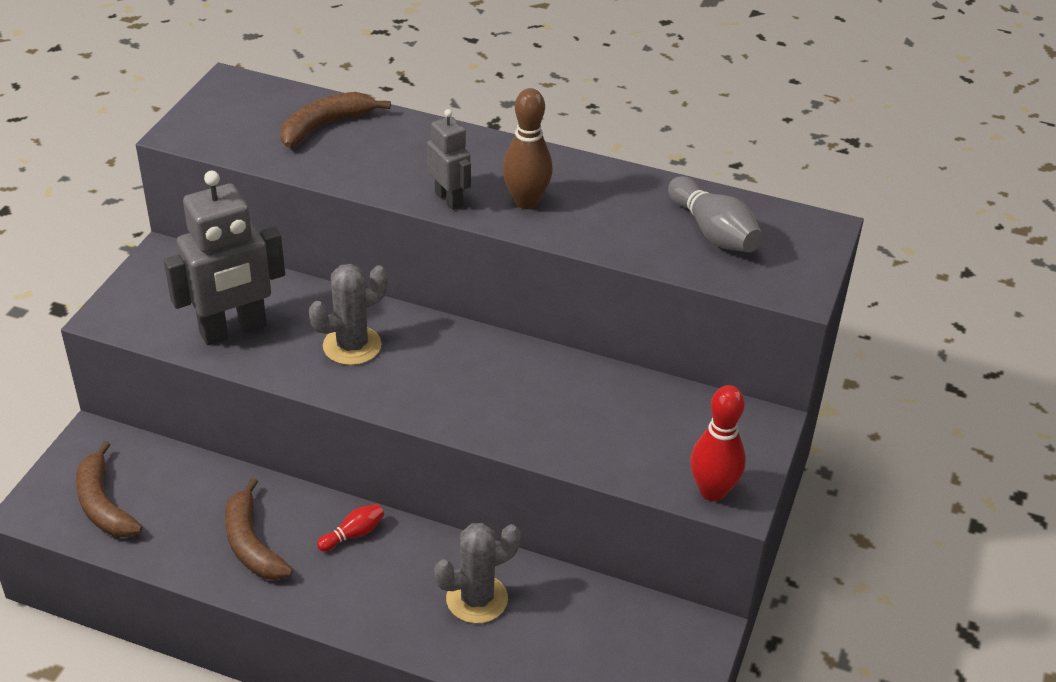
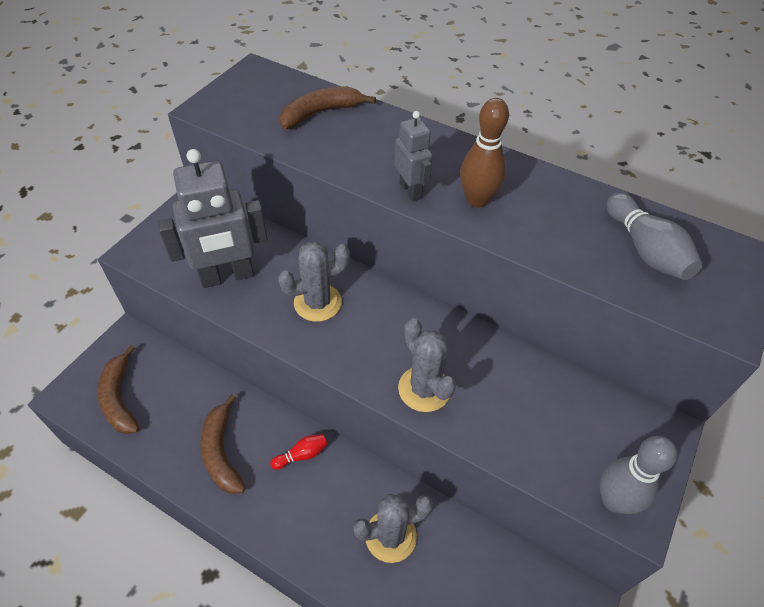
camera: 10 degrees right, 10 degrees up
(494, 416) = (424, 389): none -> grey cactus
(712, 491) = (614, 500): red bowling pin -> grey bowling pin

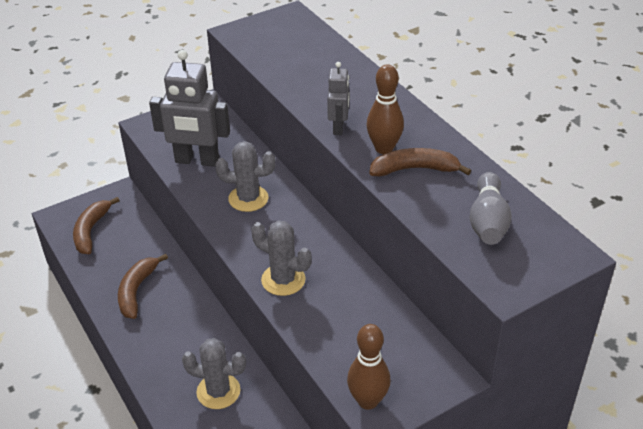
camera: 30 degrees right, 10 degrees down
(302, 455) = (191, 315): red bowling pin -> none
(320, 113) = (316, 56): brown banana -> brown banana (415, 169)
(424, 389) = (283, 280): grey cactus -> grey cactus turned 60 degrees counterclockwise
(614, 500) = (368, 401): grey bowling pin -> brown bowling pin

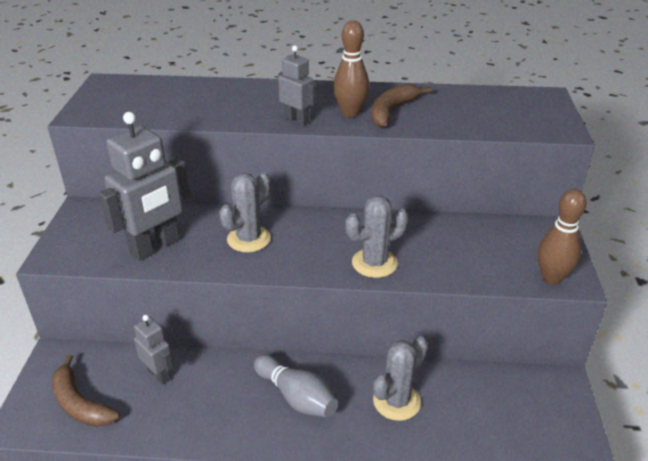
camera: 55 degrees left, 5 degrees down
(136, 291) = (210, 404): brown banana -> none
(142, 250) = (159, 374): none -> grey robot
(488, 221) = (483, 109): grey bowling pin -> grey bowling pin (296, 397)

